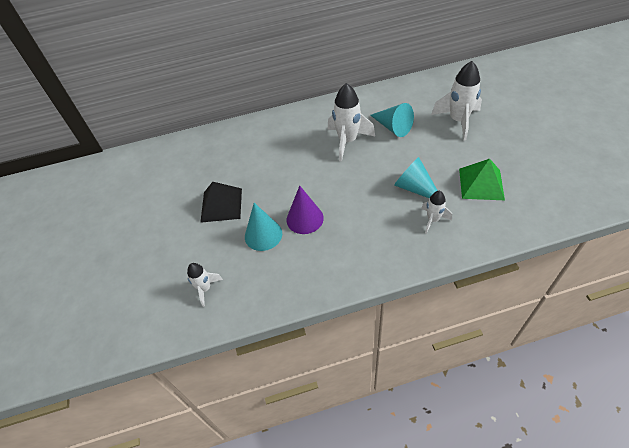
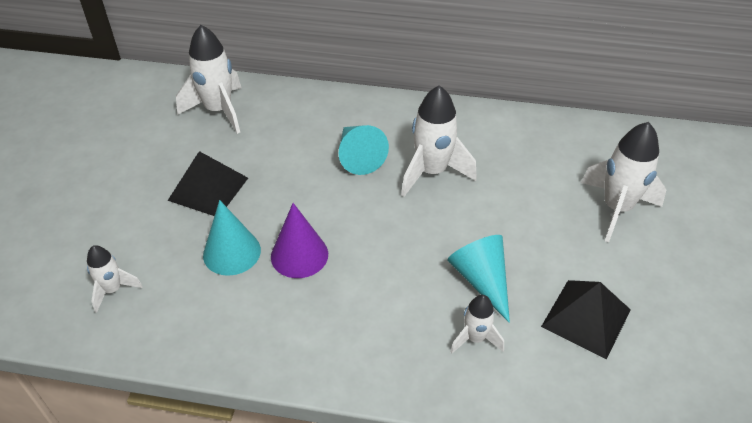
camera: 20 degrees right, 5 degrees down
(193, 157) = (218, 111): none -> white rocket
(393, 127) = (511, 178): turquoise cone -> turquoise cone (358, 156)
(481, 184) = (586, 318): green pyramid -> black pyramid

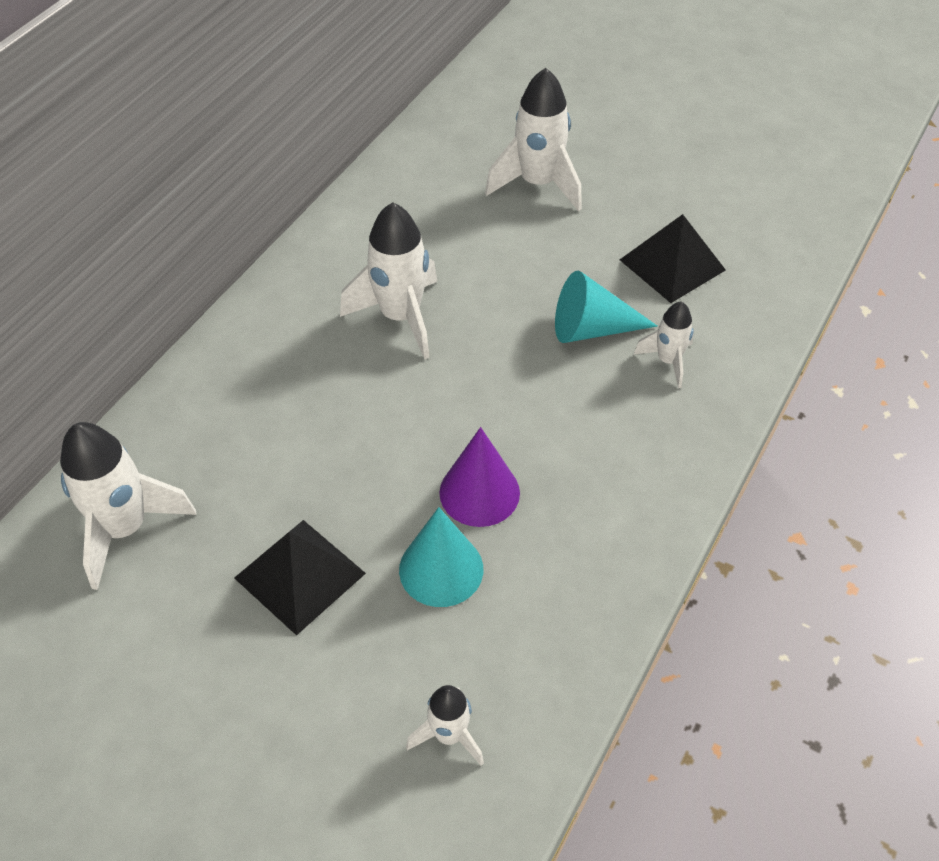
camera: 70 degrees left, 5 degrees up
(358, 156) = (330, 382): turquoise cone -> none

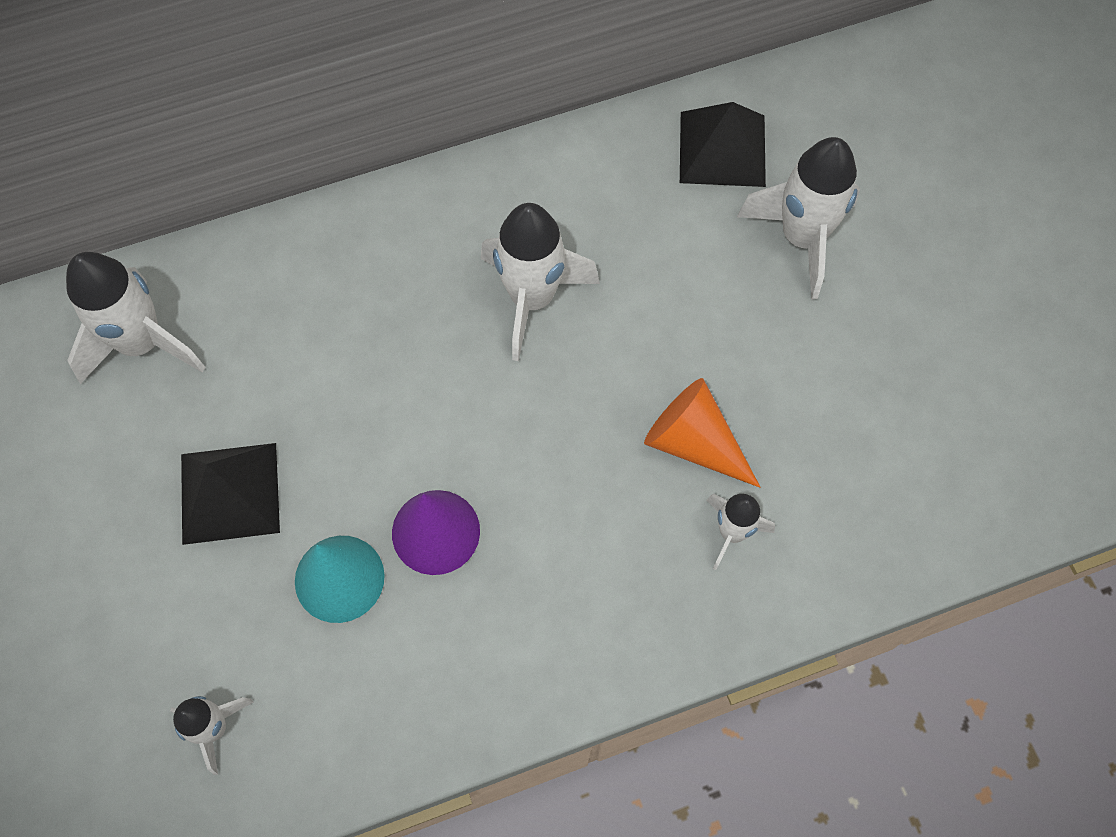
camera: 40 degrees right, 15 degrees up
(592, 329) = (694, 442): turquoise cone -> orange cone
(672, 264) = (845, 430): black pyramid -> black pyramid (722, 148)

